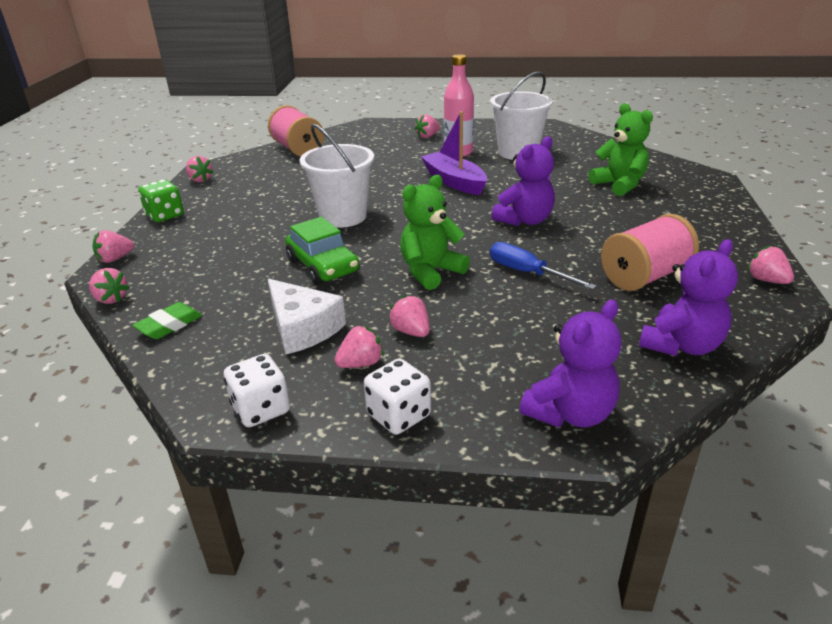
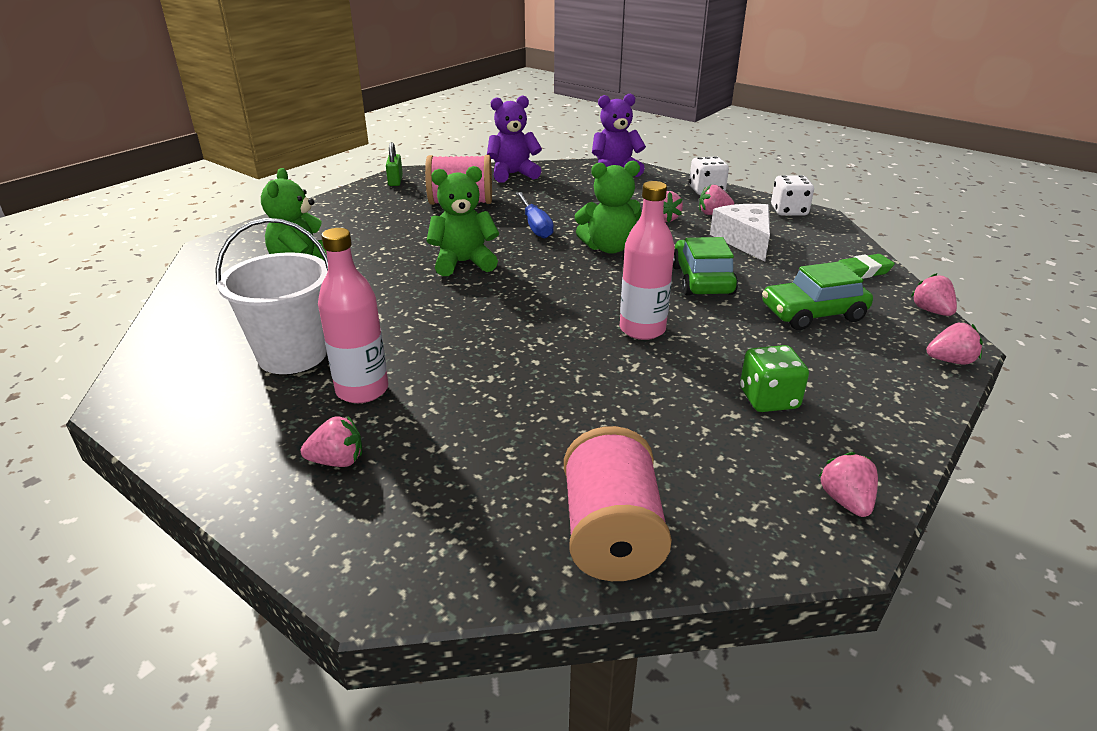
camera: 150 degrees left, 0 degrees up
(165, 215) = (899, 420): green dice -> green dice (768, 399)
(219, 264) = (813, 313): none -> green car
(343, 216) = (642, 329): white bucket -> pink bottle
(454, 181) = (453, 334): purple boat -> none
(525, 220) = (463, 263): purple teddy bear -> green teddy bear
(766, 280) = (395, 181): pink strawberry -> green padlock

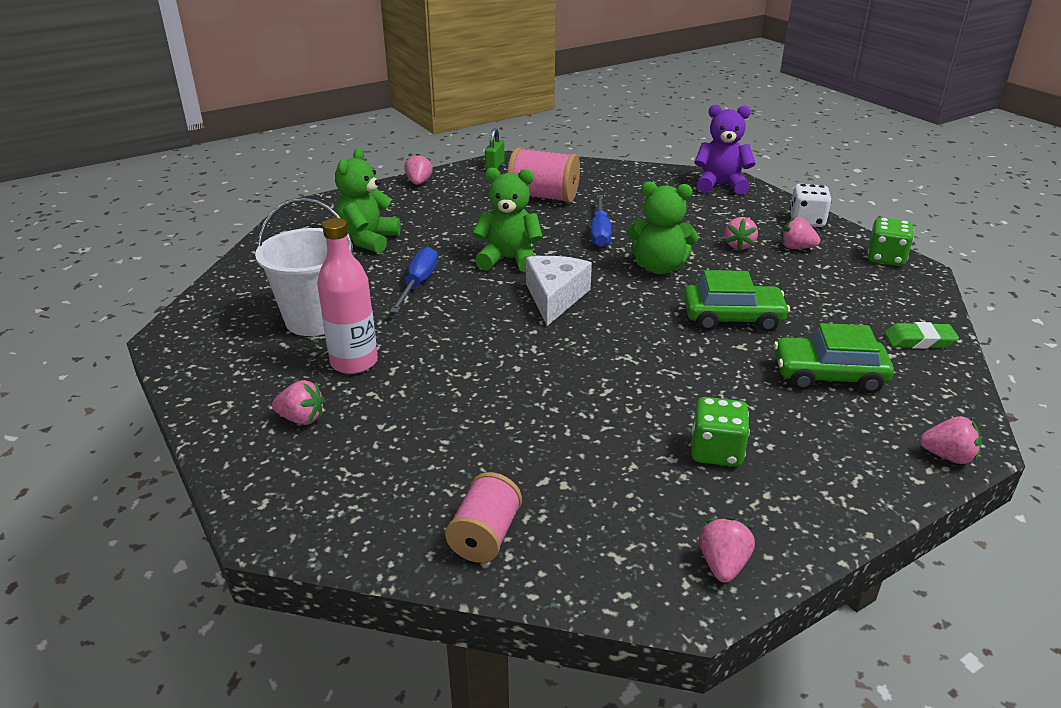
camera: 20 degrees right, 0 degrees up
(385, 300) = (418, 284): none -> blue screwdriver
(513, 174) = (612, 174): purple teddy bear -> none
(611, 534) = (485, 536): pink spool -> pink spool, size x0.65
(642, 329) = (637, 357): pink bottle -> none
(701, 280) = (732, 318): green car -> green car turned 75 degrees clockwise
(745, 240) = (810, 283): white cheese -> white cheese (555, 297)
(789, 211) = (885, 258): white dice -> green dice
(931, 311) = (969, 399): pink strawberry -> pink strawberry (419, 183)

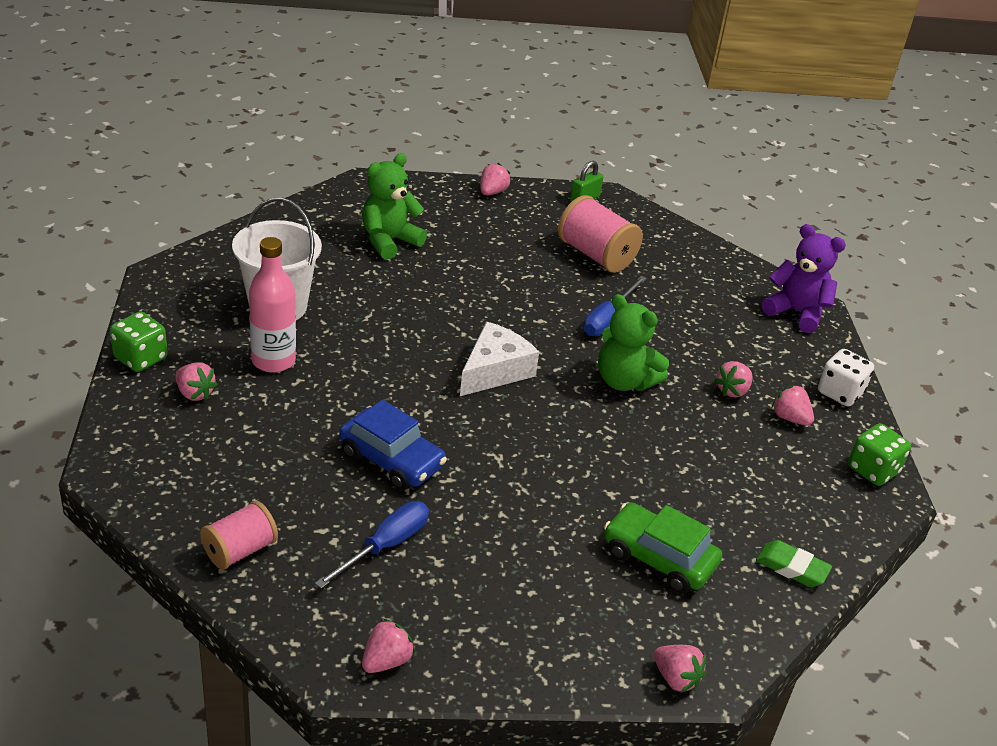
camera: 25 degrees right, 5 degrees up
(418, 284) = (390, 306): blue screwdriver -> blue screwdriver (385, 546)
(509, 259) = (493, 313): green teddy bear -> none
(543, 396) = (392, 459): none -> blue car
(716, 451) = (480, 574): green dice -> green dice (140, 358)
(732, 318) = (635, 463): green car -> none

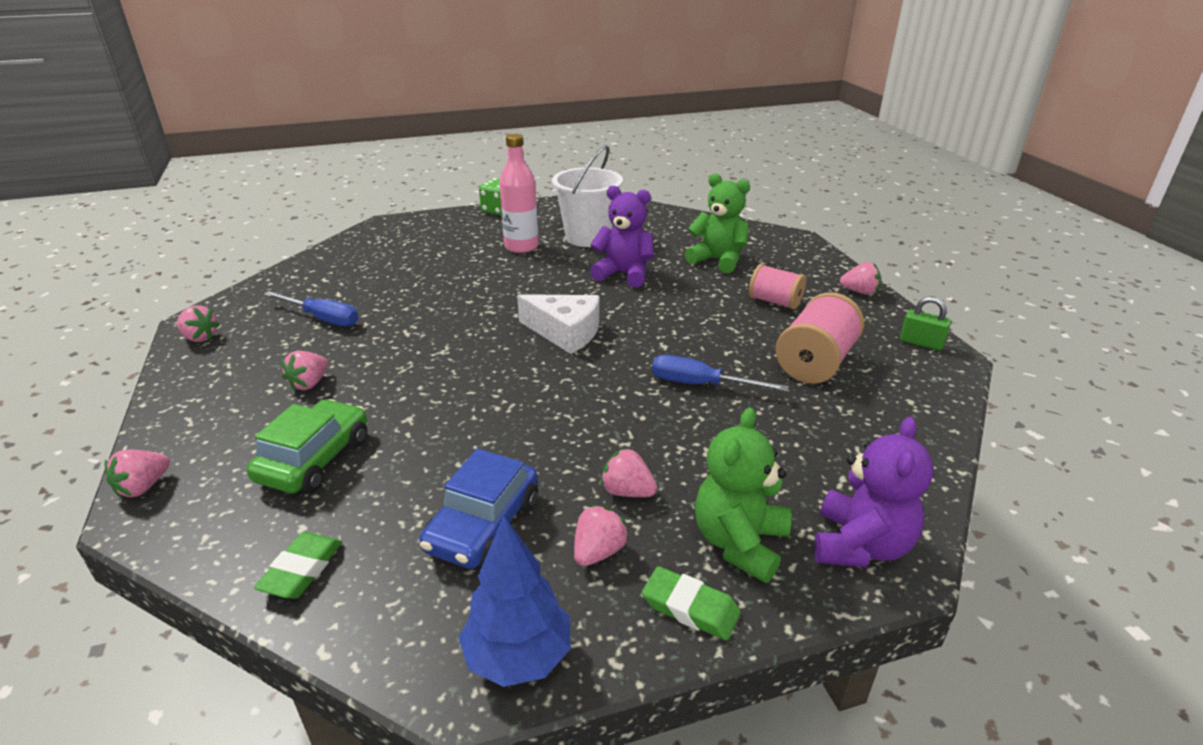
camera: 80 degrees right, 5 degrees down
(195, 393) = (471, 231): pink strawberry -> pink strawberry (309, 383)
(240, 550) = (314, 271): pink spool -> pink spool (774, 302)
(388, 306) = (624, 274): none -> purple teddy bear
(392, 459) = (423, 306): blue car -> blue car (483, 525)
(624, 381) = (595, 407): green teddy bear -> green teddy bear (739, 542)
(840, 393) = (690, 608): white dice -> green eraser
(873, 470) = (518, 657): green dice -> blue tree

